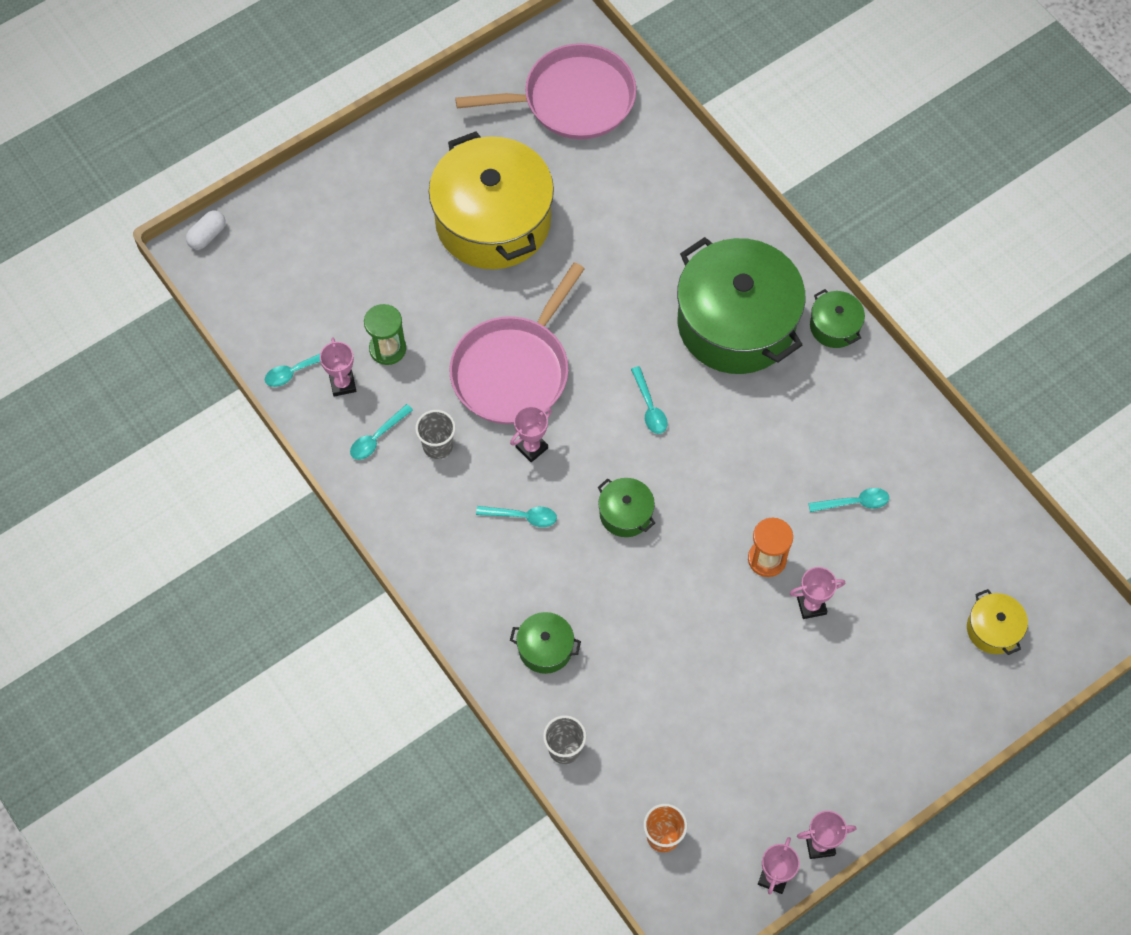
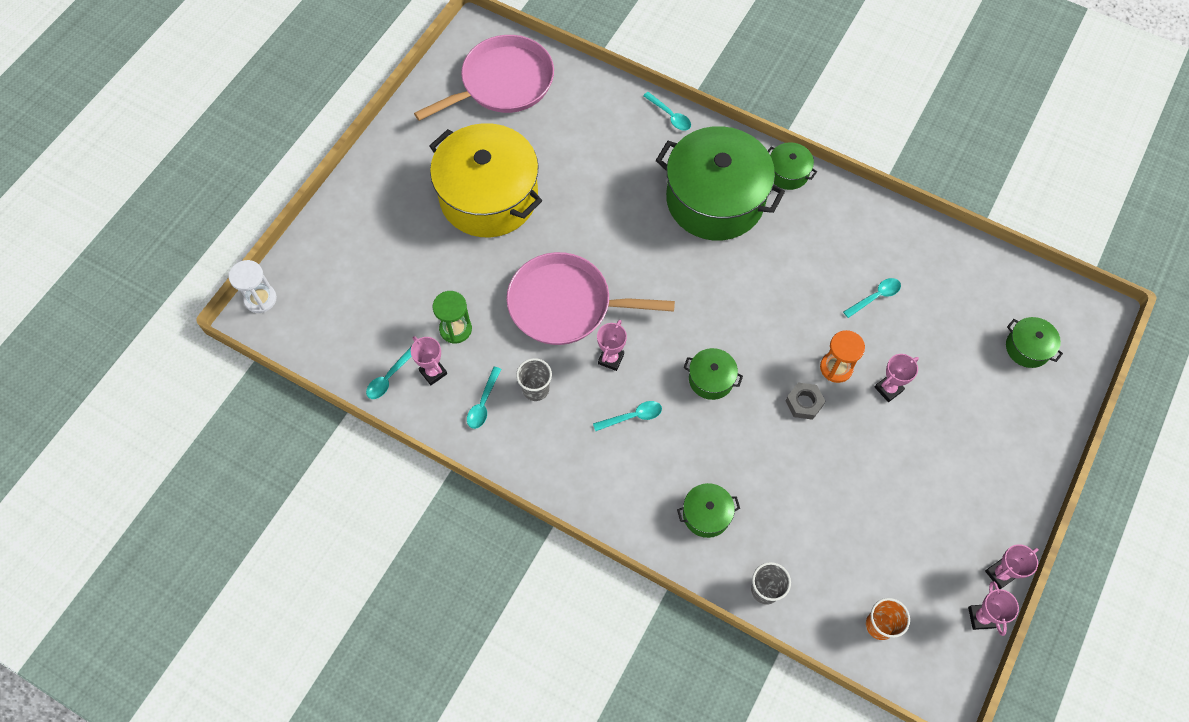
camera: 25 degrees left, 0 degrees up
(207, 235) = (260, 299): white capsule -> white hourglass
(513, 370) = (565, 305): pink pan -> pink pan turned 90 degrees clockwise
(649, 407) = (685, 289): turquoise spoon -> turquoise spoon (670, 116)
(711, 580) = (804, 403): none -> grey nut
(993, 629) = (1027, 348): yellow pot -> green pot

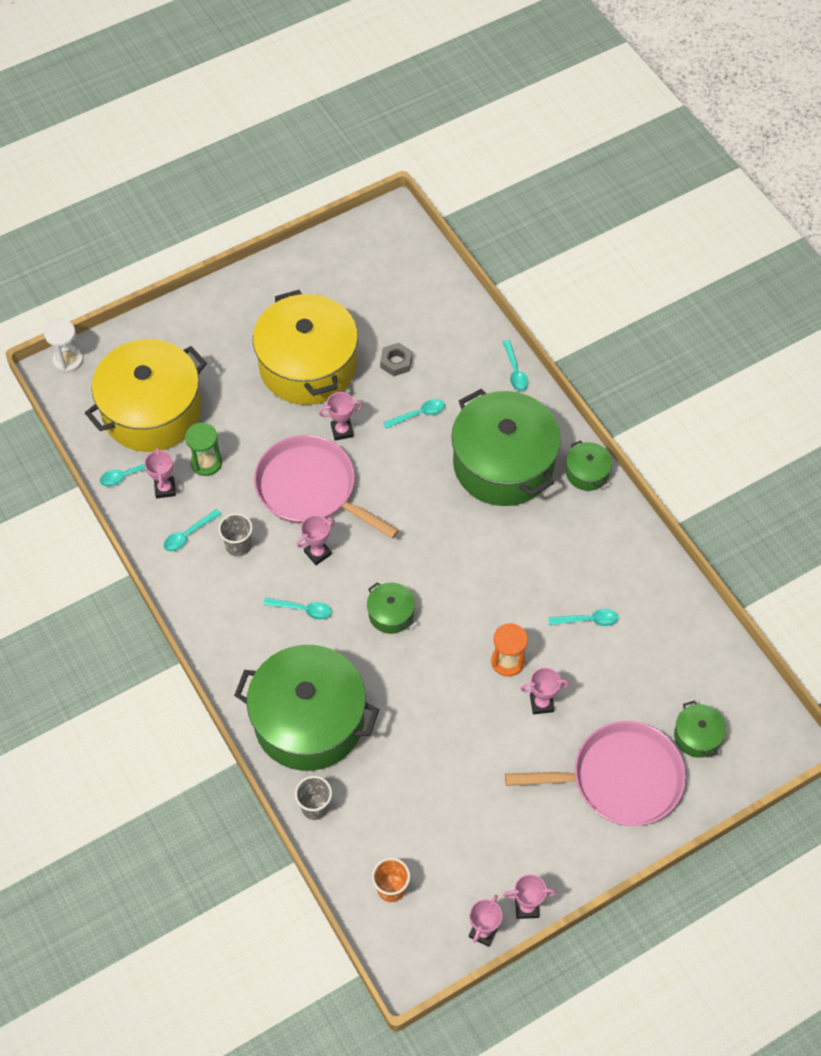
camera: 30 degrees right, 5 degrees down
(373, 307) = (152, 411): none -> yellow pot
(503, 83) = (387, 272): pink pan -> pink pan (620, 778)
(558, 239) = (342, 431): none -> pink trophy
(614, 192) = (418, 414): none -> turquoise spoon
(706, 514) = (309, 721): green pot -> green pot, size x2.35
(804, 403) = (457, 675): grey nut -> grey nut (396, 362)

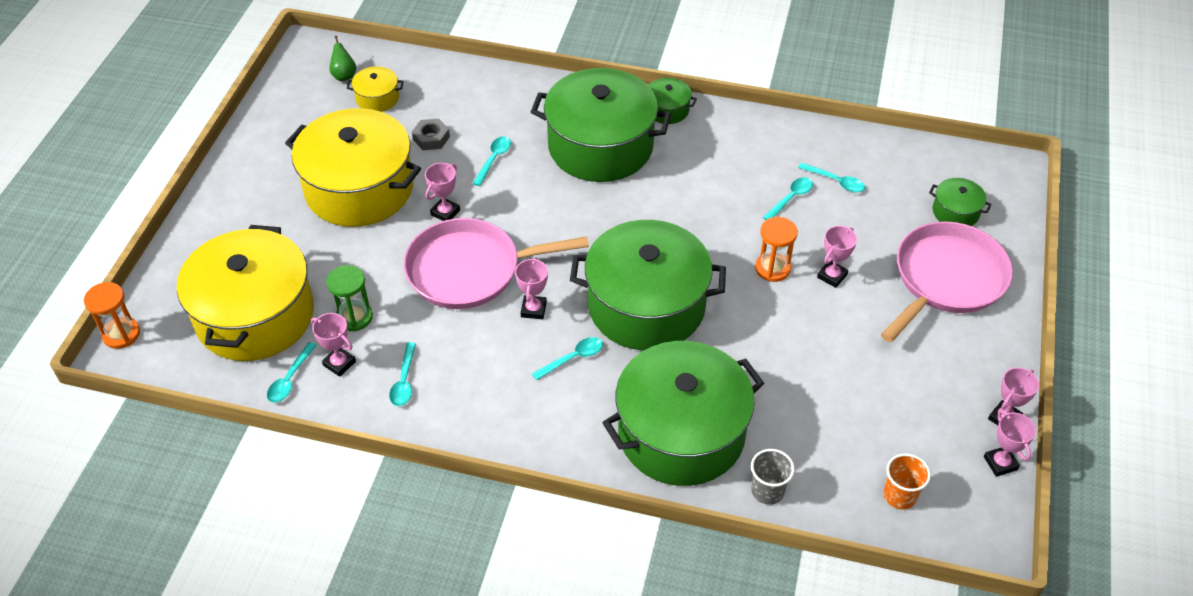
camera: 45 degrees left, 10 degrees down
(68, 360) = (121, 334): white hourglass -> orange hourglass
(238, 545) = (459, 355): grey cup -> none
(391, 614) = (646, 306): green pot -> green pot, size x2.35
(393, 261) = (344, 75): none -> green pear
(395, 299) = (377, 98): none -> yellow pot
(515, 371) = (532, 83): turquoise spoon -> turquoise spoon (836, 181)

